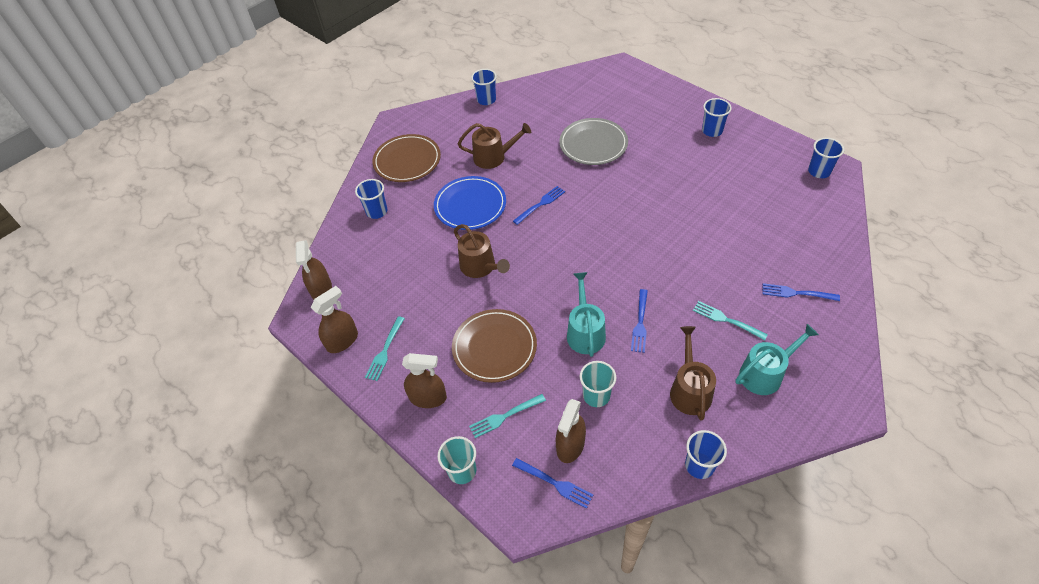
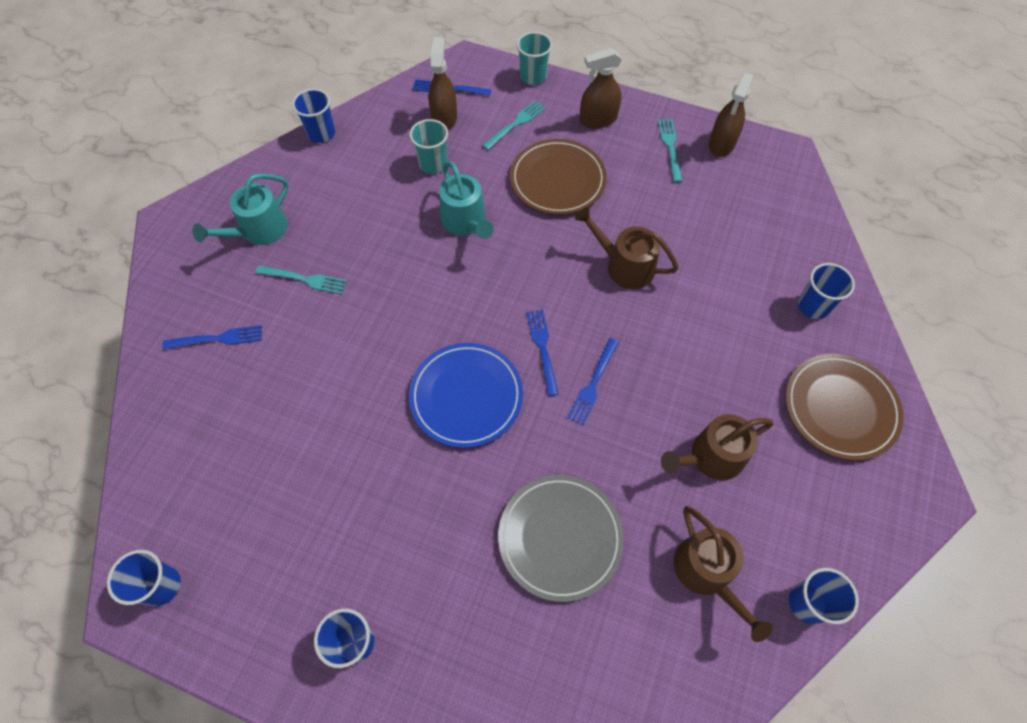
camera: 155 degrees right, 10 degrees up
(321, 289) = (791, 187): brown spray bottle -> none
(470, 205) = (691, 352): blue plate -> blue plate (466, 396)
(640, 323) = (406, 248): blue fork -> blue fork (542, 347)
(689, 390) = (338, 193): brown watering can -> brown watering can (707, 573)

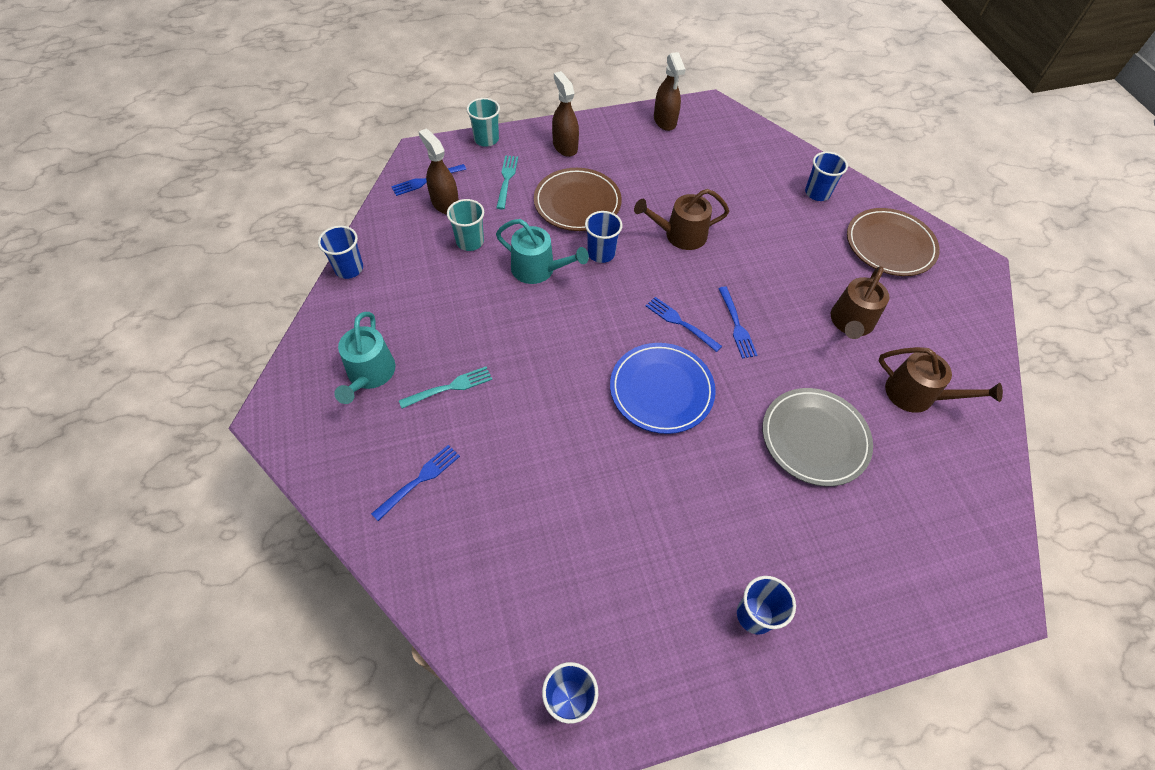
camera: 40 degrees left, 5 degrees down
(598, 119) = (565, 146): brown spray bottle -> brown spray bottle turned 120 degrees clockwise
(670, 147) = (633, 140): turquoise fork -> none
(807, 603) = (982, 371): blue cup -> blue cup (601, 253)

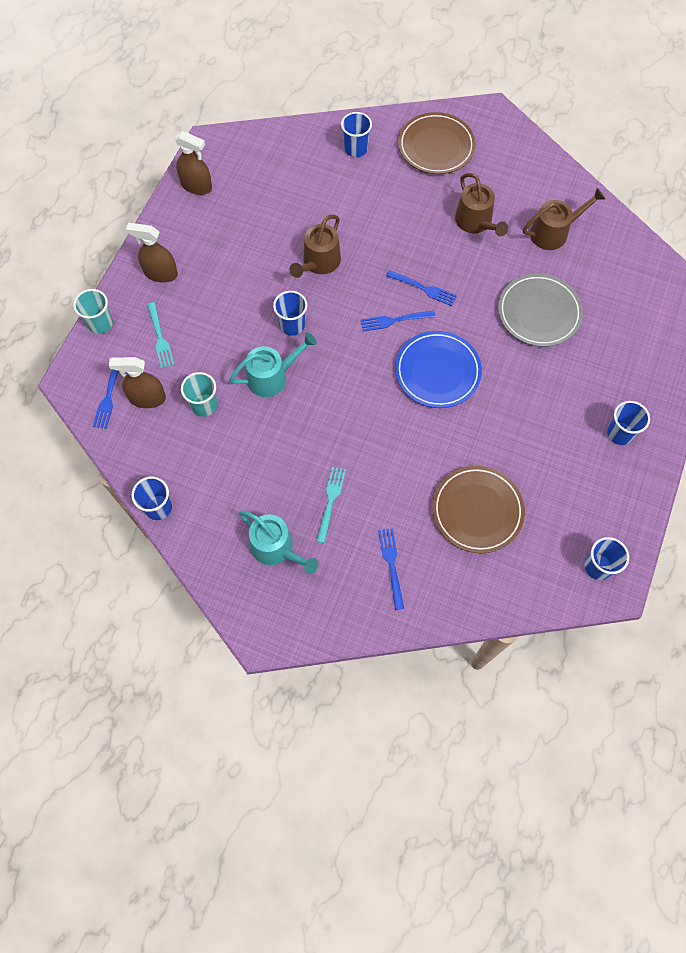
camera: 50 degrees left, 10 degrees up
(507, 179) = (160, 338): turquoise fork -> turquoise fork turned 150 degrees counterclockwise
(577, 203) = (229, 306): brown plate -> brown plate (477, 510)

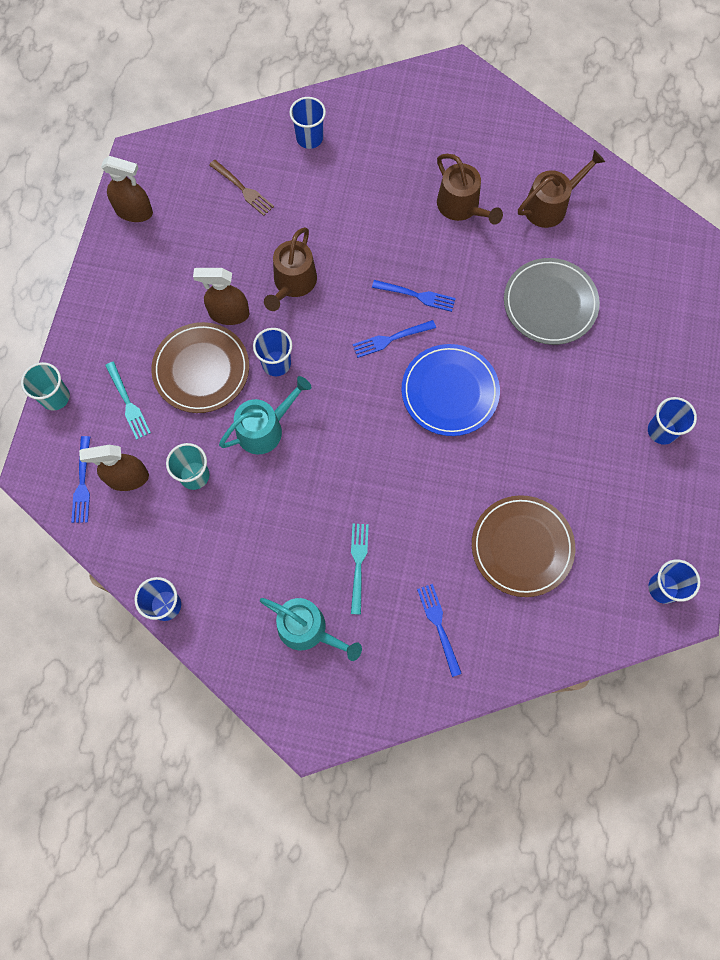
camera: 10 degrees left, 5 degrees up
(160, 273) = (113, 325): brown spray bottle -> brown spray bottle (229, 314)
(291, 181) = (243, 189): none -> brown fork
(436, 146) = (400, 121): brown plate -> brown plate (201, 369)

